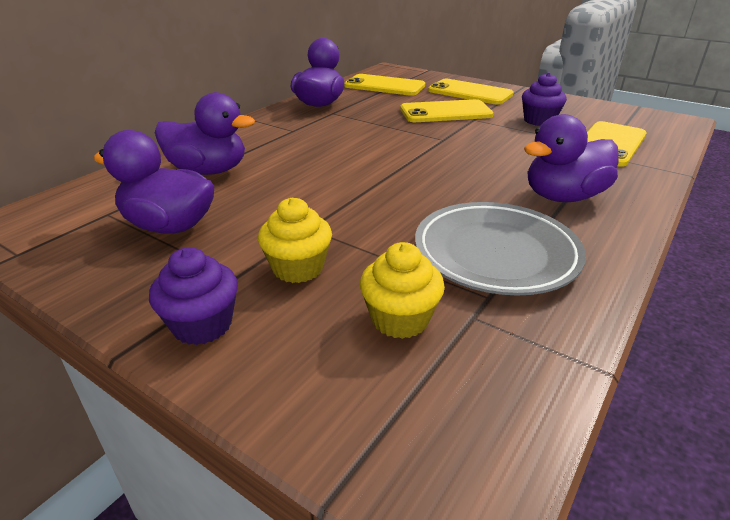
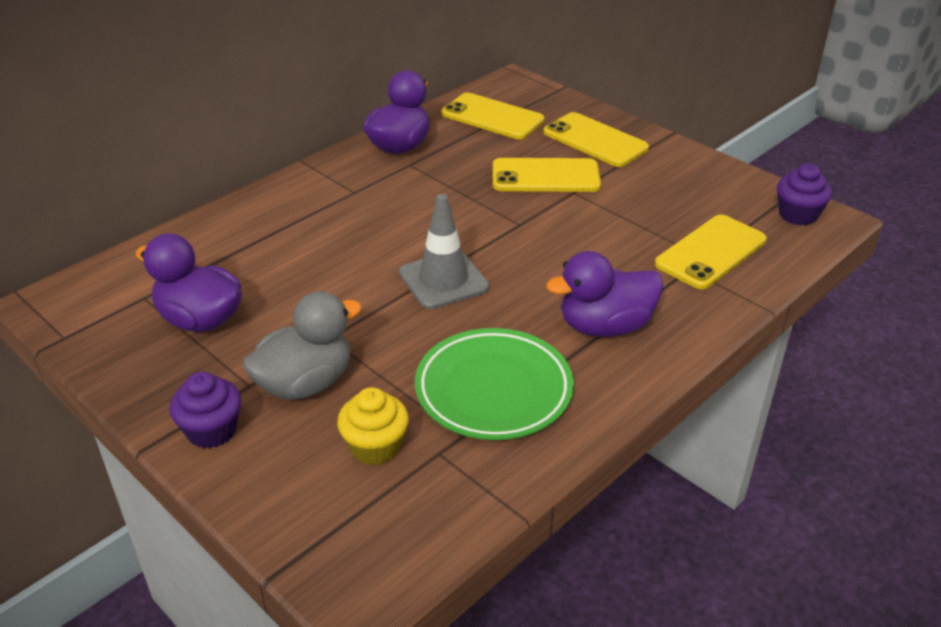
camera: 10 degrees right, 5 degrees up
(208, 171) = (249, 248): purple duck -> none
(298, 268) = (305, 383): yellow cupcake -> grey duck
(399, 178) = (443, 280): none -> grey traffic cone
(495, 254) = (493, 390): grey plate -> green plate
(539, 121) = (652, 203): purple cupcake -> purple cupcake (798, 215)

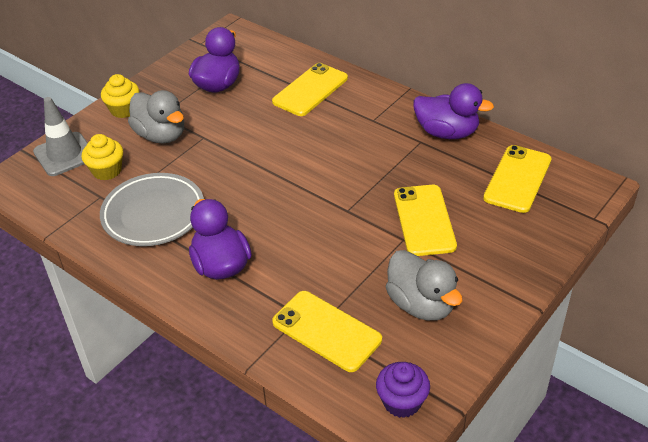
camera: 85 degrees right, 5 degrees up
(212, 431) = (124, 110): purple cupcake -> yellow cupcake
(443, 280) = (268, 178): grey traffic cone -> grey traffic cone (64, 154)
(493, 390) = (153, 214): green plate -> grey plate
(595, 140) = (499, 249): yellow phone -> yellow phone (310, 90)
(671, 191) = (421, 304): none -> grey duck

